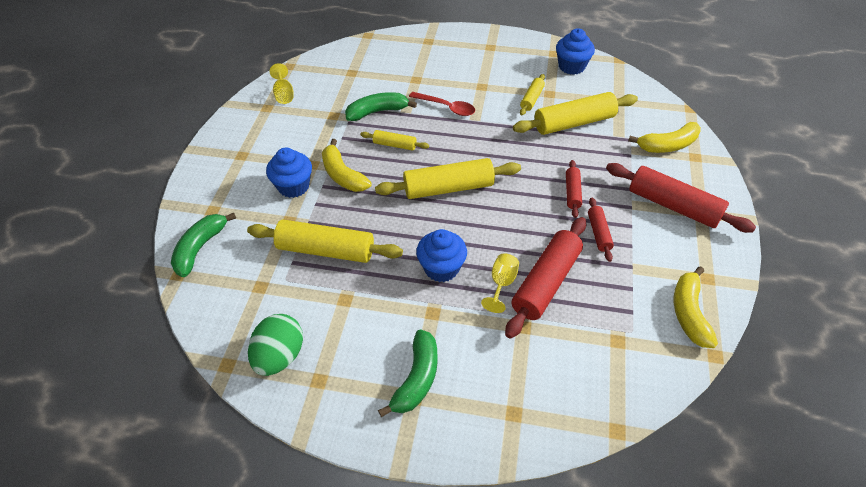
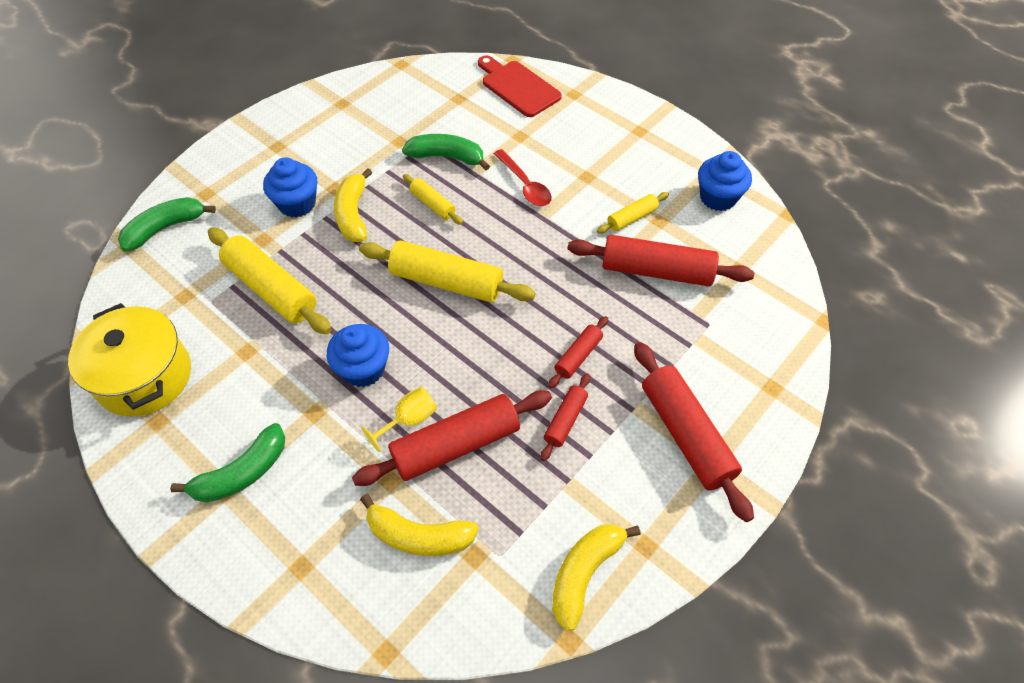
camera: 30 degrees right, 5 degrees up
(280, 356) = (145, 377): green egg -> yellow pot
(284, 94) = (370, 95): yellow goblet -> none
(387, 50) = (518, 87): none -> red cutting board
(574, 123) = (656, 271): yellow rolling pin -> red rolling pin
(667, 145) = (749, 355): yellow banana -> yellow banana (418, 536)

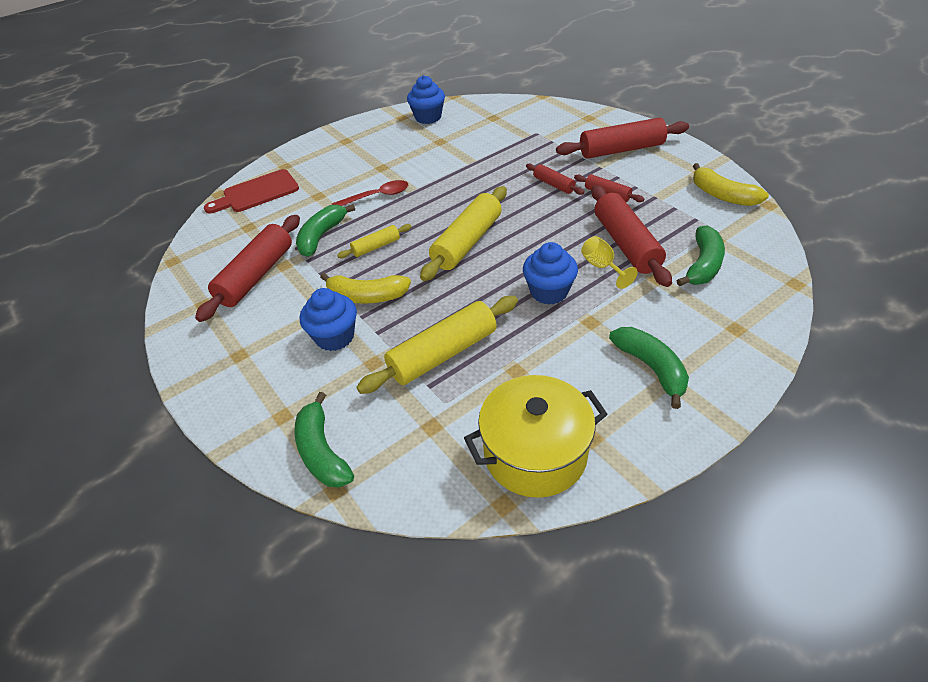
camera: 75 degrees left, 10 degrees down
(418, 536) = (703, 265): yellow banana -> green banana
(632, 218) = (433, 152): yellow rolling pin -> none
(656, 271) = (486, 147): red rolling pin -> red rolling pin (256, 276)

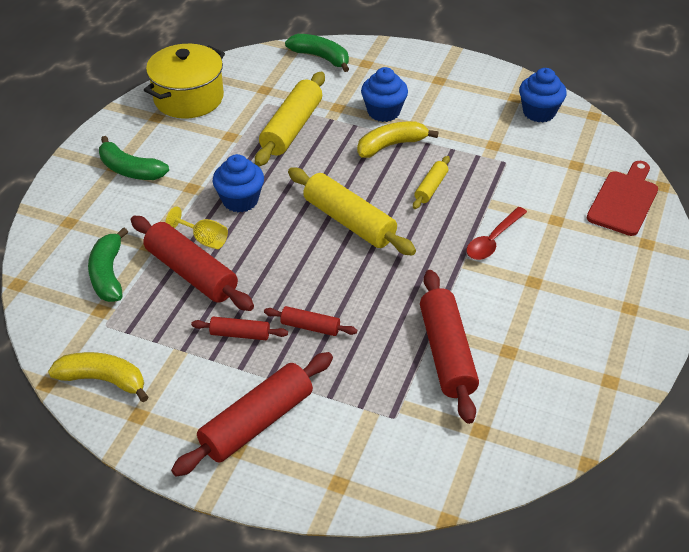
camera: 145 degrees right, 0 degrees up
(256, 276) = (503, 129): red rolling pin -> red rolling pin (446, 353)
(321, 236) = (494, 180): green banana -> none
(428, 117) = (572, 394): blue cupcake -> blue cupcake (539, 112)
(467, 242) = (349, 221): yellow rolling pin -> yellow rolling pin turned 45 degrees counterclockwise

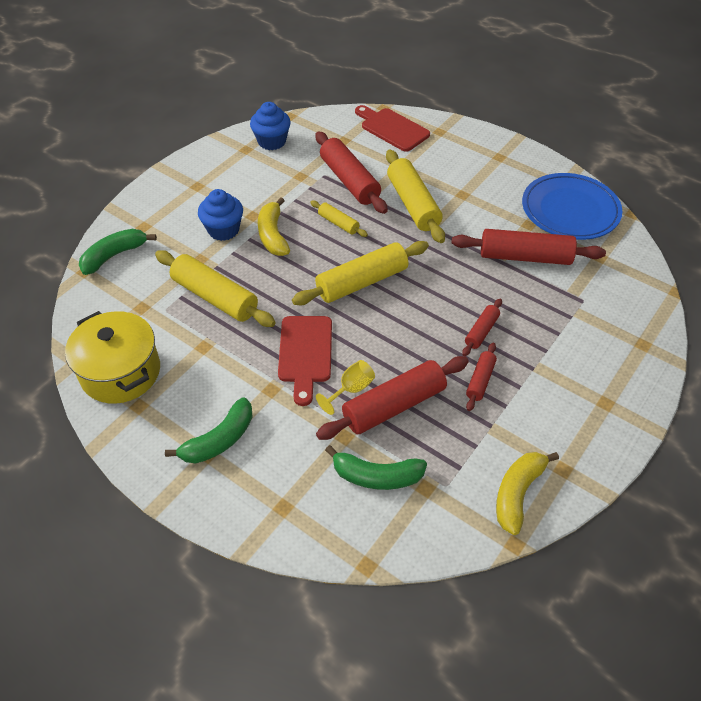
camera: 75 degrees left, 5 degrees up
(240, 200) = (305, 353): blue cupcake -> red cutting board
(257, 422) = (580, 384): red rolling pin -> red rolling pin (349, 181)
(492, 240) = (413, 204): red spoon -> yellow rolling pin
(558, 392) = (570, 210): none -> blue plate

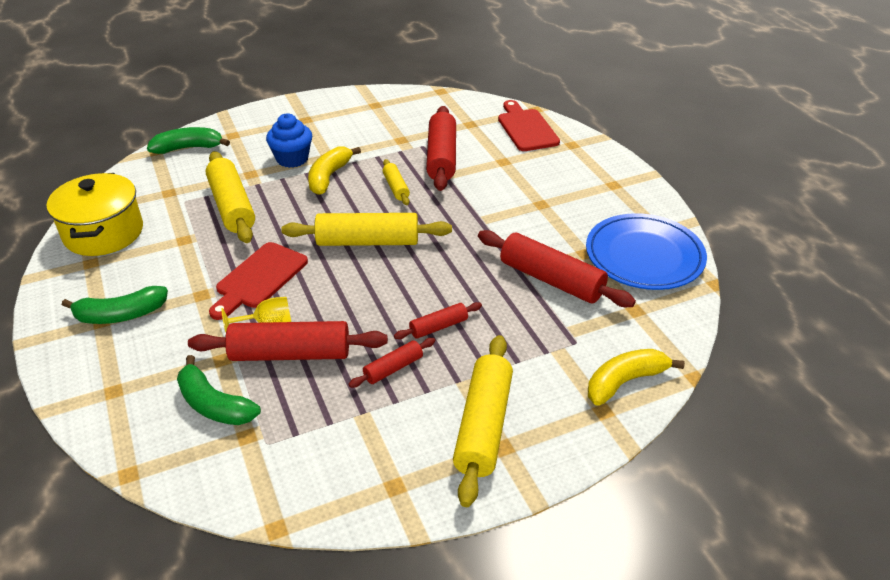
camera: 30 degrees right, 10 degrees down
(272, 141) = (403, 106): blue cupcake -> none
(413, 204) = (482, 195): yellow rolling pin -> yellow rolling pin (483, 426)
(517, 493) = (326, 484): yellow banana -> yellow banana (625, 382)

